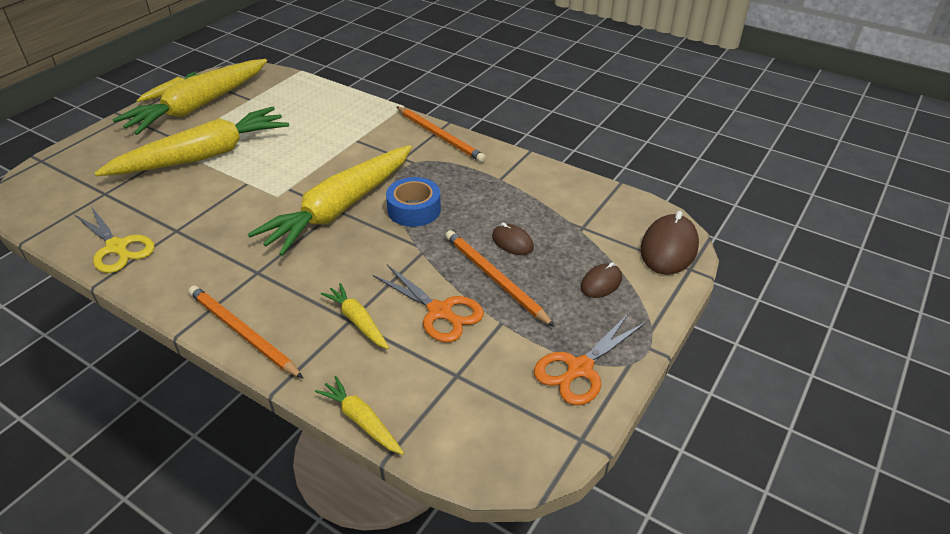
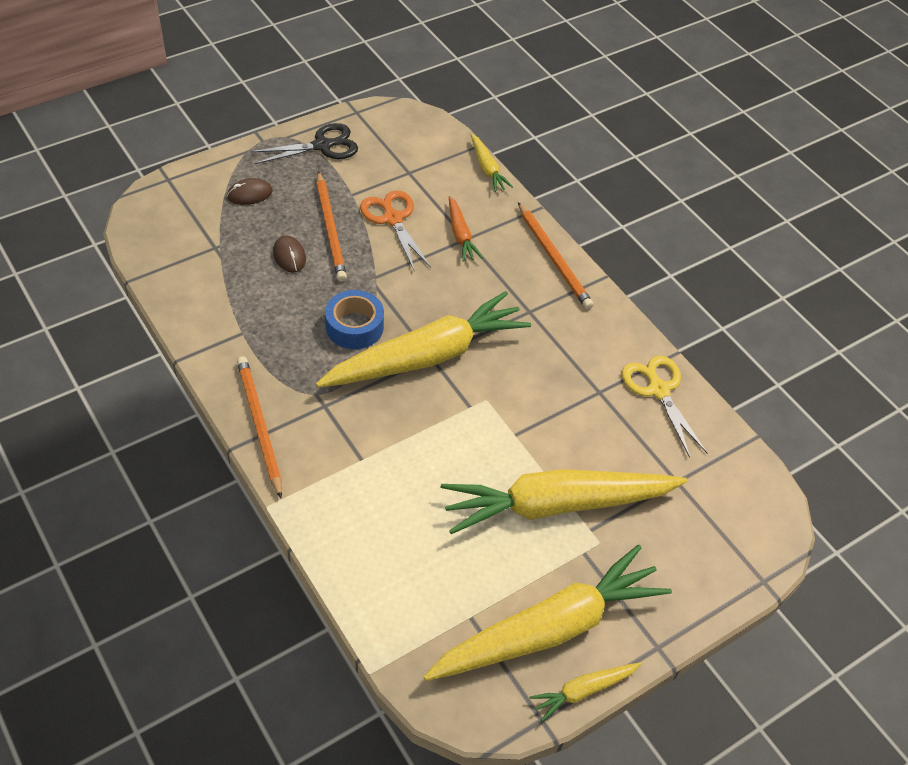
camera: 160 degrees left, 10 degrees up
(358, 321) = (460, 235): yellow carrot -> orange carrot
(579, 369) = (322, 146): orange scissors -> black scissors
(669, 248) = (164, 200): brown mouse -> none

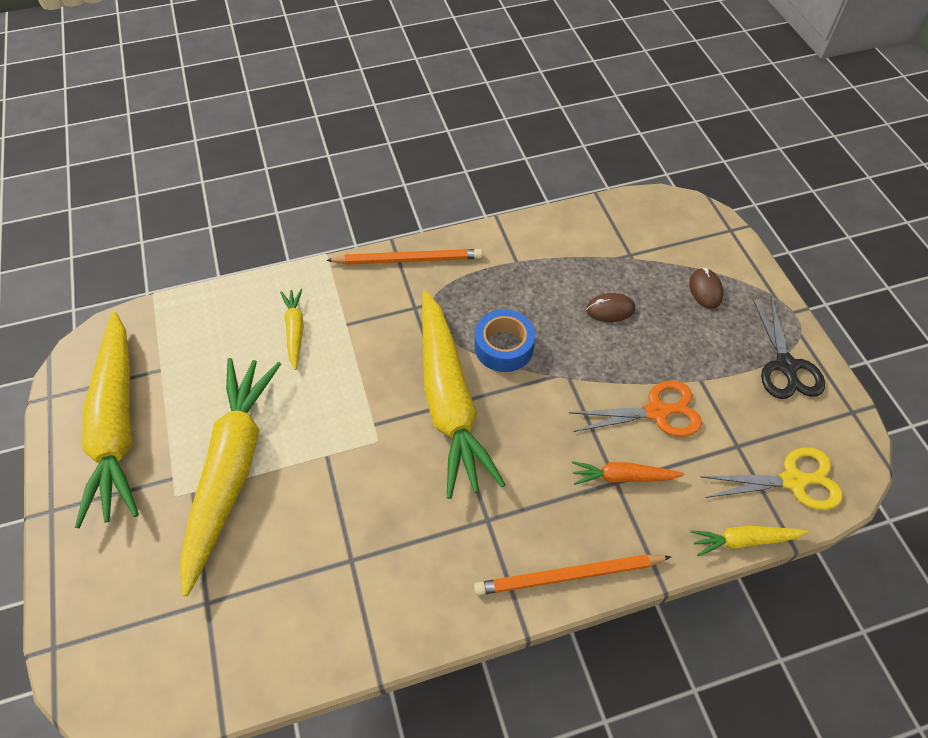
camera: 110 degrees right, 5 degrees up
(330, 229) = (646, 350): orange pencil -> none
(583, 691) = (51, 435): yellow carrot -> yellow carrot (295, 331)
(658, 390) = (330, 632): yellow scissors -> yellow scissors (793, 481)

